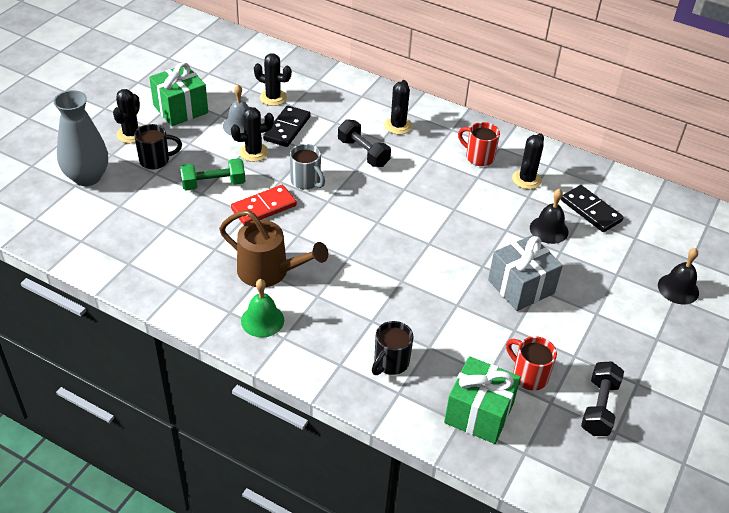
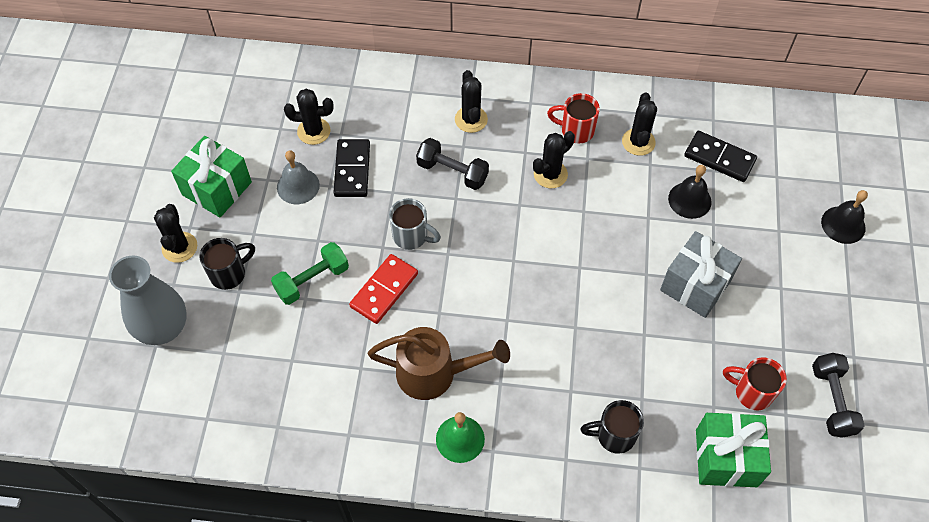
camera: 20 degrees left, 15 degrees up
(253, 152) = (333, 218): black cactus -> black cactus (550, 174)
(390, 363) = (614, 435): black mug -> black mug turned 75 degrees clockwise

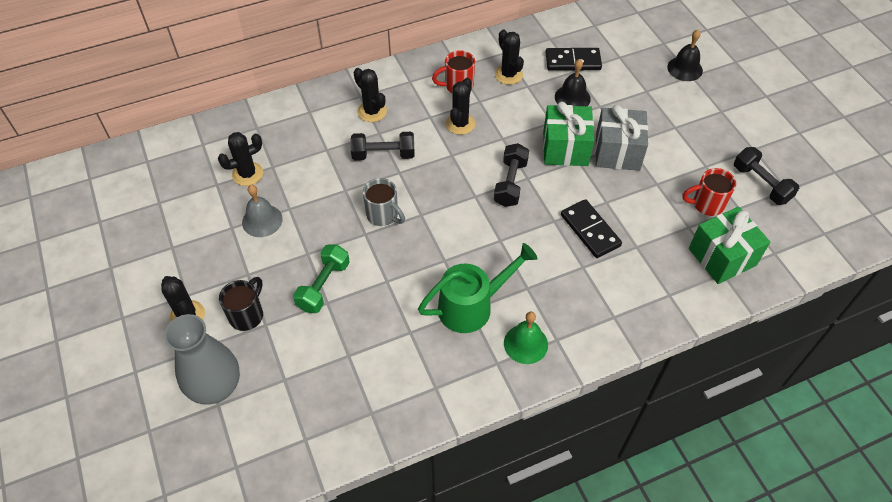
camera: 30 degrees left, 5 degrees down
(217, 188) = (190, 254): green gift -> green gift (565, 148)
(352, 170) = (300, 188): black domino -> black domino (590, 230)
(384, 290) = (388, 265): red domino -> none
(411, 236) = (383, 215): grey mug -> grey mug turned 45 degrees clockwise
(435, 373) = (472, 305): brown watering can -> green watering can
(558, 264) = (510, 183): none -> black dumbbell
(614, 435) = (636, 282): black mug -> none

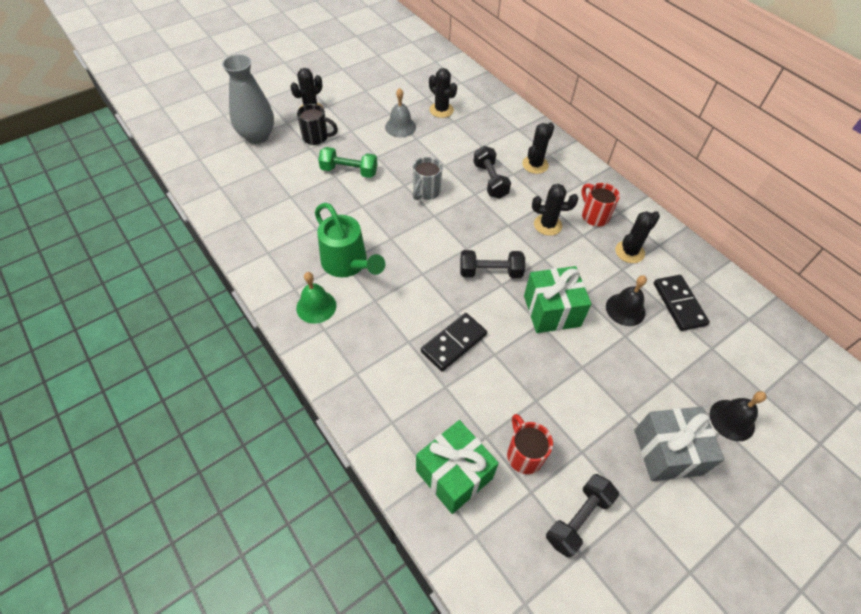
camera: 75 degrees right, 0 degrees up
(617, 152) = (566, 358): grey gift -> grey gift (667, 452)

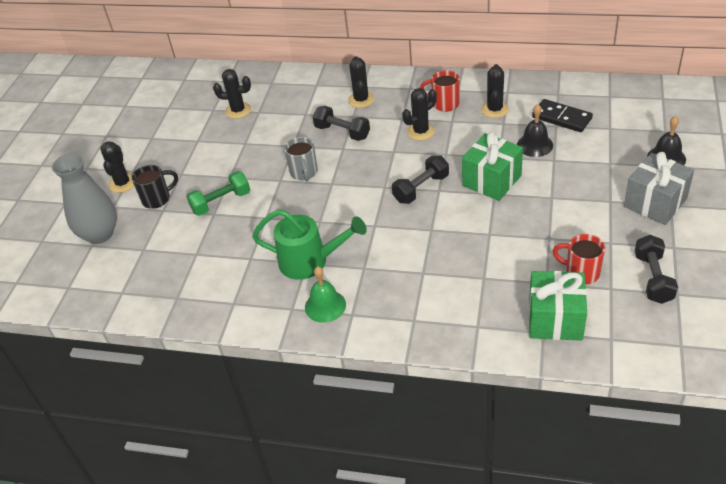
camera: 35 degrees left, 10 degrees down
(400, 127) = (220, 144): grey bell -> none
(453, 343) = (454, 249): black domino -> none

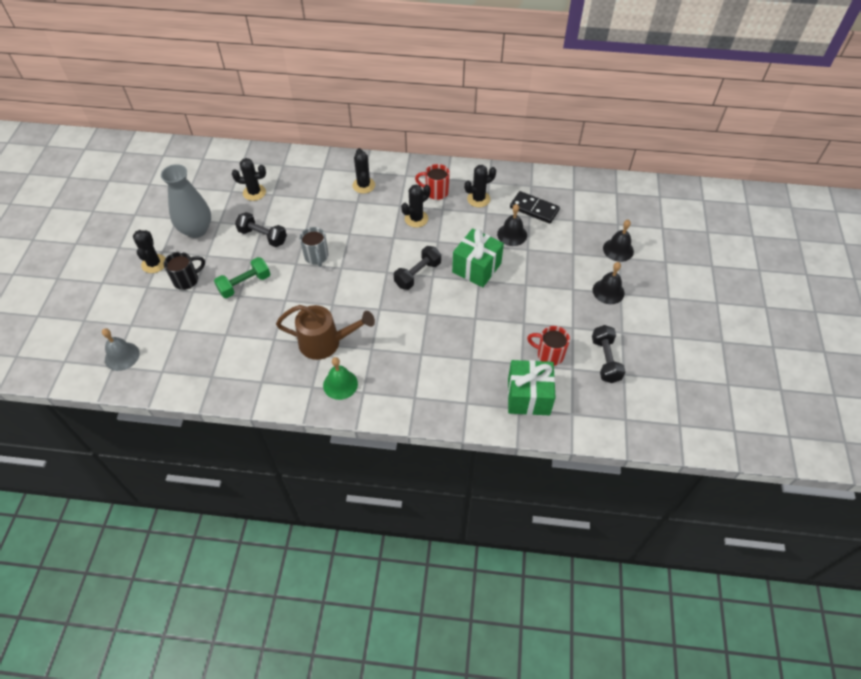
camera: 10 degrees left, 10 degrees up
(79, 277) = (122, 356): none -> grey bell
(100, 234) = (137, 314): grey vase -> grey vase (196, 230)
(311, 261) = (326, 342): green watering can -> brown watering can
(342, 132) = (348, 217): black dumbbell -> black dumbbell (263, 236)
(494, 109) = (478, 199): black cactus -> black cactus turned 60 degrees clockwise
(655, 203) = (608, 291): grey gift -> black bell

